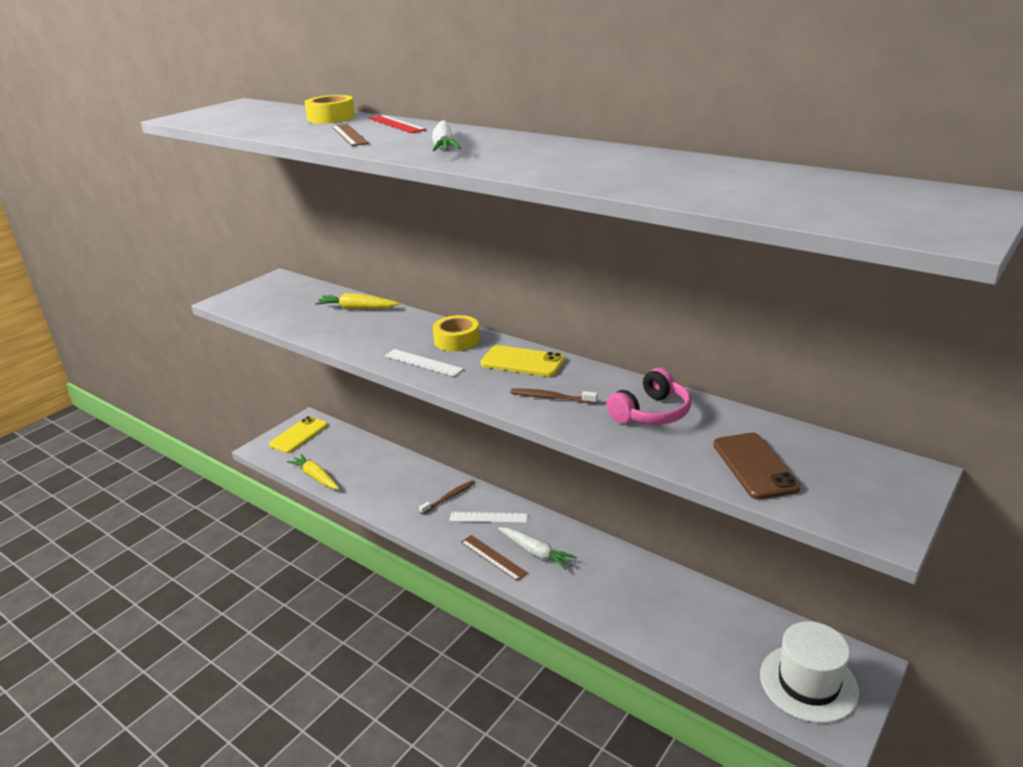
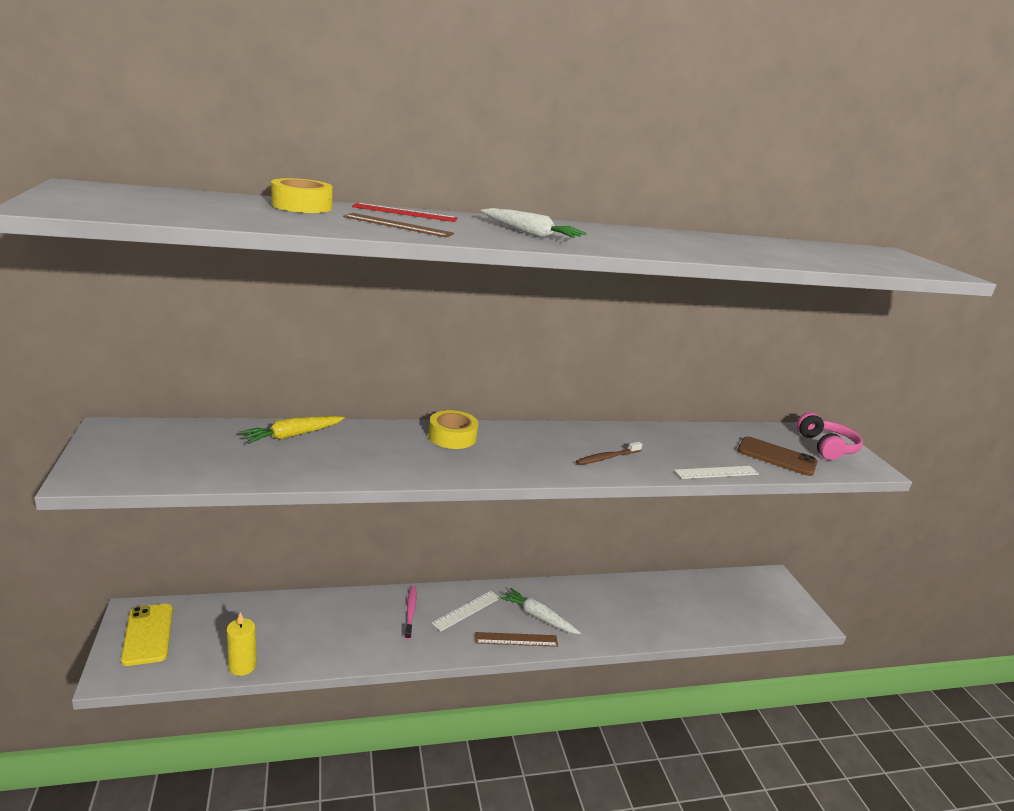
camera: 55 degrees left, 5 degrees down
(315, 477) = (242, 666): yellow carrot -> yellow candle
(423, 362) = (464, 465): white ruler -> white ruler (716, 472)
(449, 497) = (410, 612): brown toothbrush -> pink toothbrush
(522, 362) = (536, 438): yellow phone -> none
(536, 552) = (538, 617): white carrot -> white carrot turned 135 degrees counterclockwise
(651, 413) = (677, 445): pink headphones -> pink headphones (826, 447)
(808, 683) = (771, 604): white hat -> none

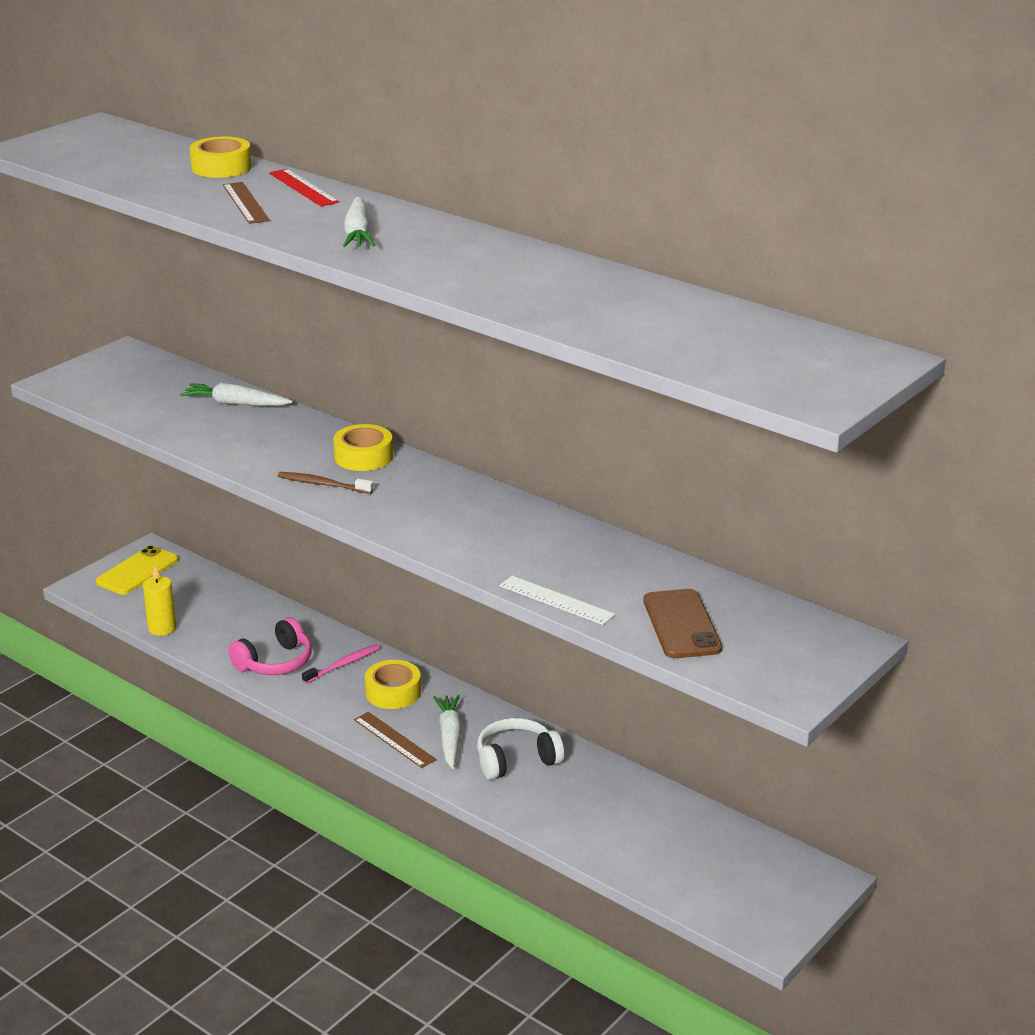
camera: 55 degrees right, 5 degrees up
(292, 435) = (236, 404): yellow carrot -> white carrot
(466, 610) = (393, 692): white ruler -> yellow tape
(587, 607) = (516, 760): none -> white headphones
(607, 458) = (470, 536): brown toothbrush -> brown toothbrush (323, 484)
(826, 447) = (792, 650): pink headphones -> pink headphones (275, 662)

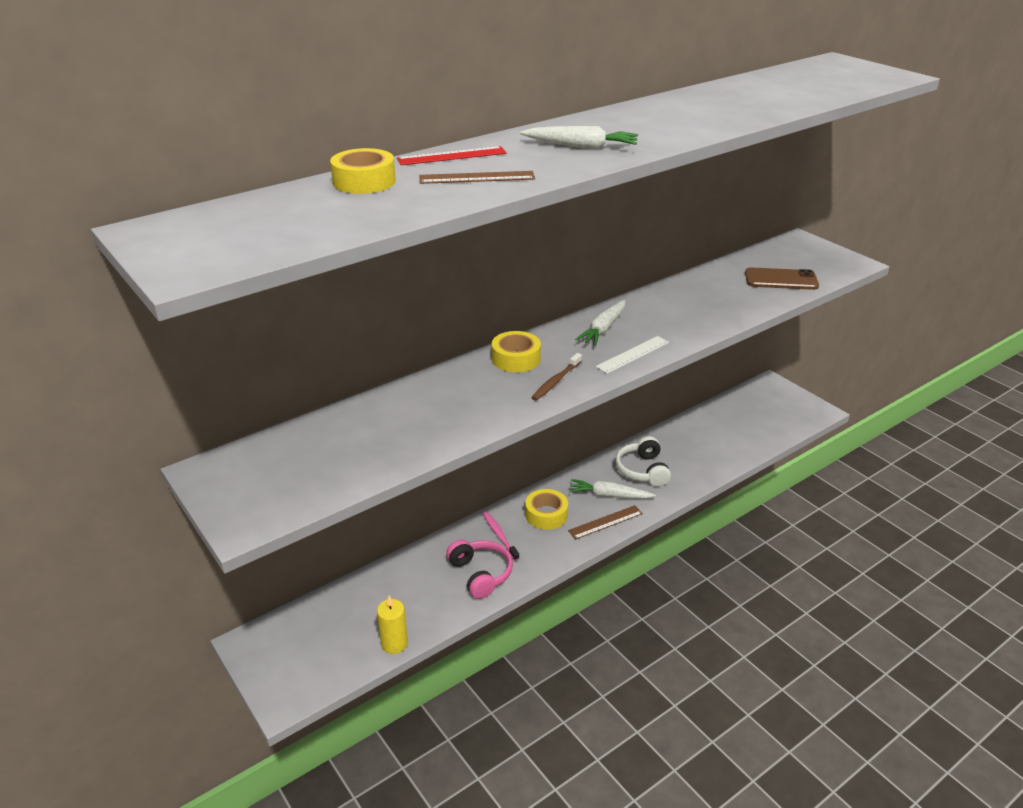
camera: 75 degrees left, 5 degrees up
(137, 571) = (281, 655): yellow phone -> none
(236, 404) = (378, 411): white carrot -> white carrot (603, 329)
(556, 600) = (749, 312): white ruler -> white ruler (633, 354)

